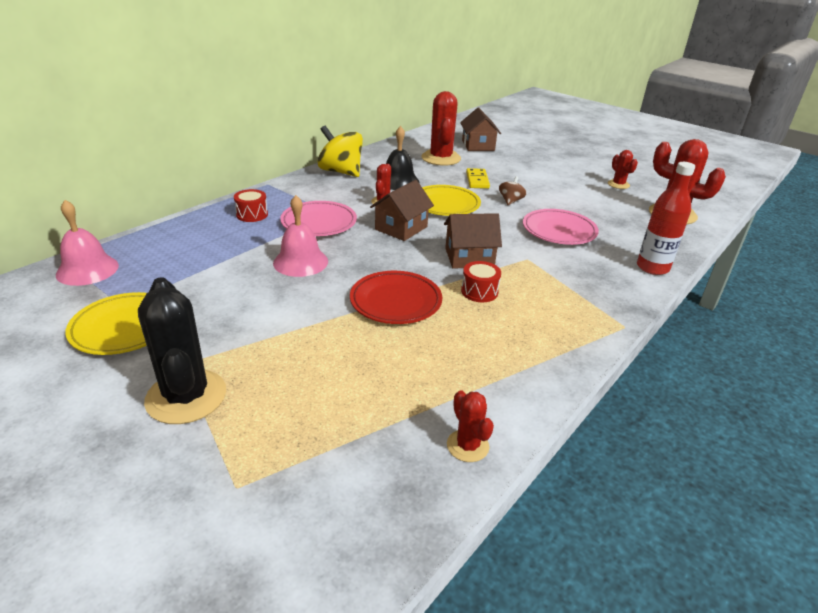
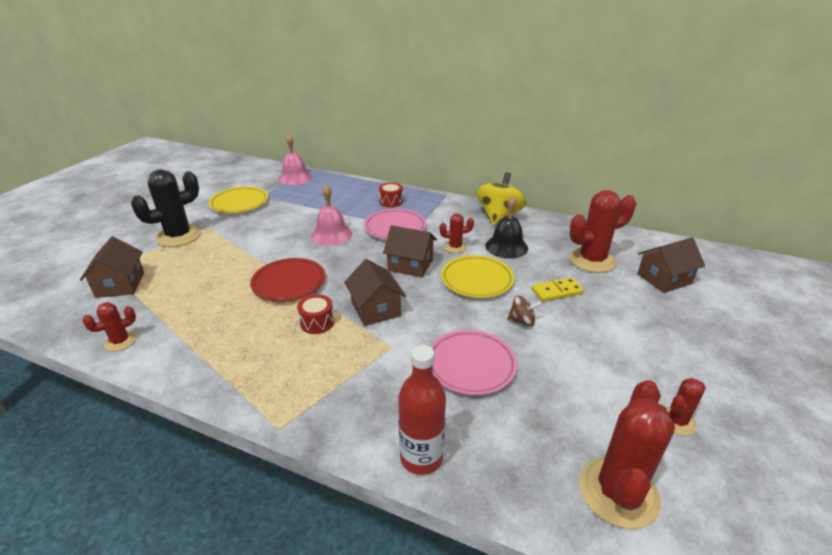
camera: 75 degrees right, 0 degrees up
(309, 461) = (120, 284): none -> brown house

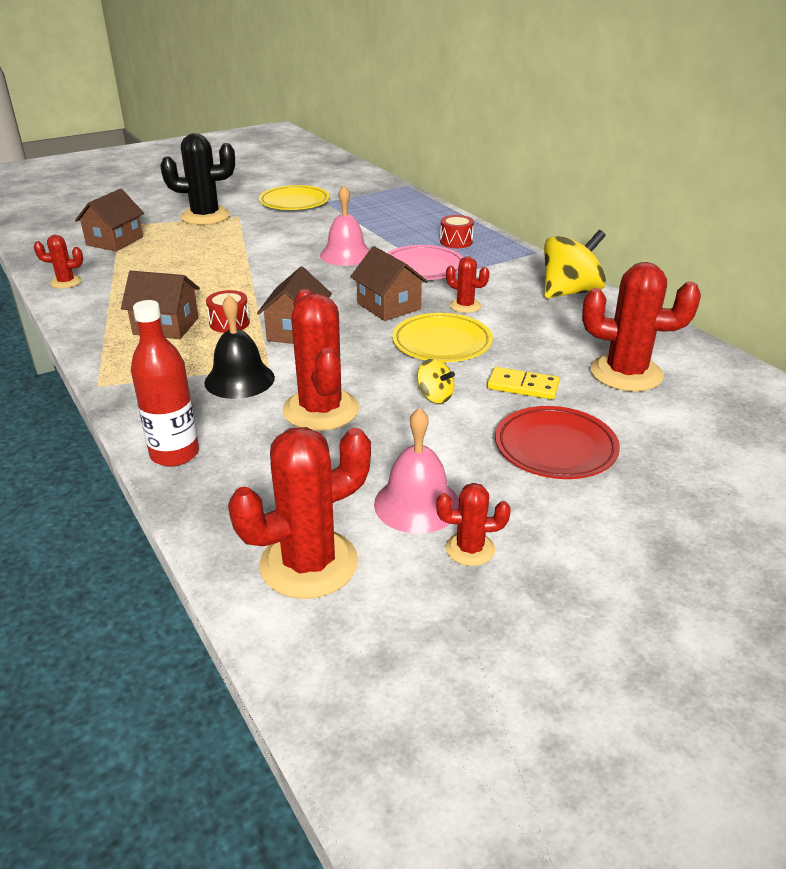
camera: 35 degrees right, 0 degrees up
(289, 283) = (248, 284): red plate -> red plate (555, 448)
(295, 177) = (382, 192): pink bell -> pink bell (417, 504)
(471, 365) = (321, 410): pink plate -> red cactus
(506, 247) = (530, 324): black bell -> black bell (239, 380)
(522, 321) = (435, 396): brown spinning top -> yellow spinning top
(664, 279) = (701, 426): brown house -> brown house (166, 326)

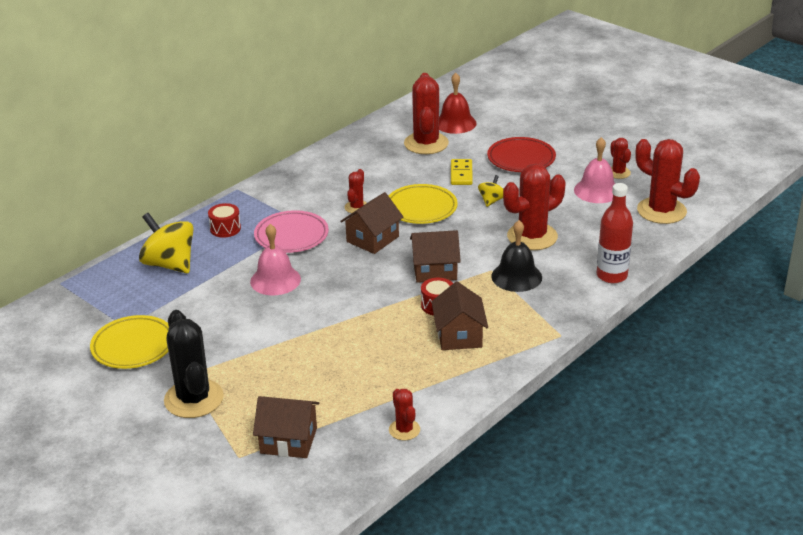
camera: 105 degrees left, 0 degrees up
(570, 292) = (314, 169): yellow spinning top -> yellow spinning top (170, 264)
(696, 409) = (455, 123): none -> red bell

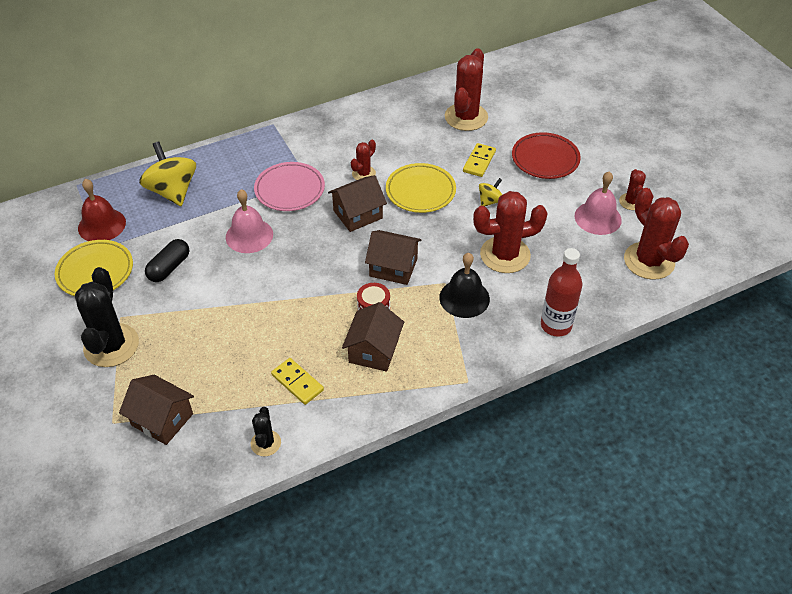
camera: 20 degrees right, 15 degrees up
(210, 324) = (169, 267): none -> black capsule
(225, 229) = (239, 165): red drum -> none
(403, 377) = (297, 382): none -> yellow domino
(404, 430) = (266, 443): red cactus -> black cactus
(455, 123) = (506, 100): red bell -> red bell (102, 225)

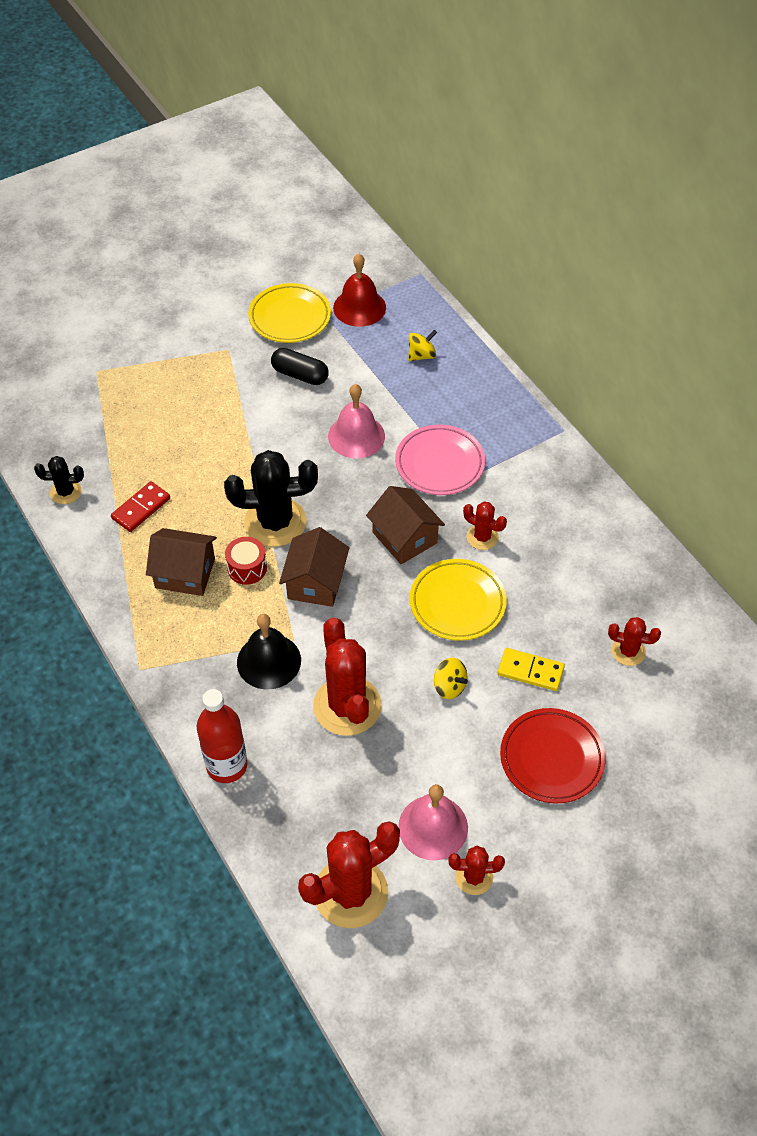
camera: 85 degrees right, 5 degrees up
(111, 345) = (190, 350): black cactus -> black cactus (275, 522)
(162, 419) = (98, 407): brown house -> none
(172, 191) = (421, 355): yellow spinning top -> yellow spinning top, size x0.50
(297, 382) = (141, 508): yellow domino -> red domino
(466, 117) = (628, 651): red cactus -> red cactus, size x0.51

